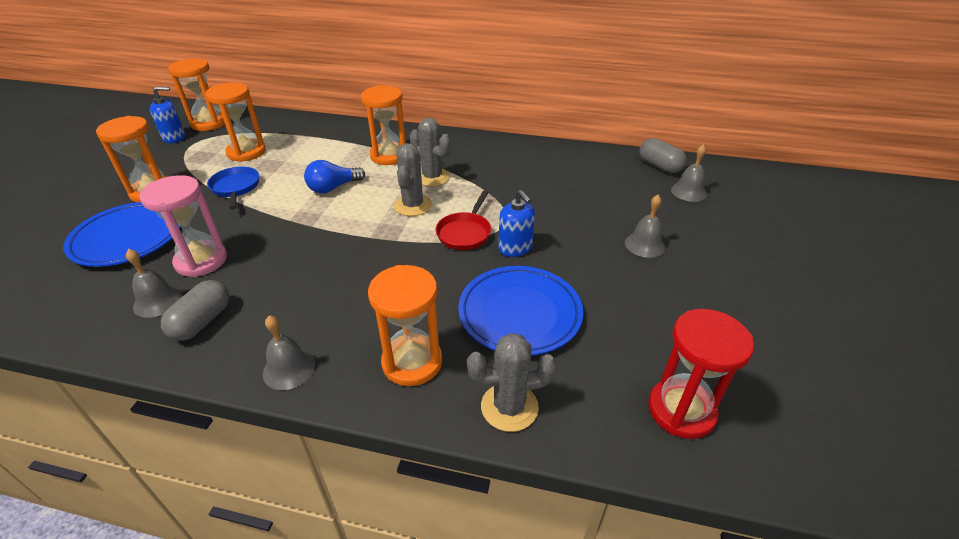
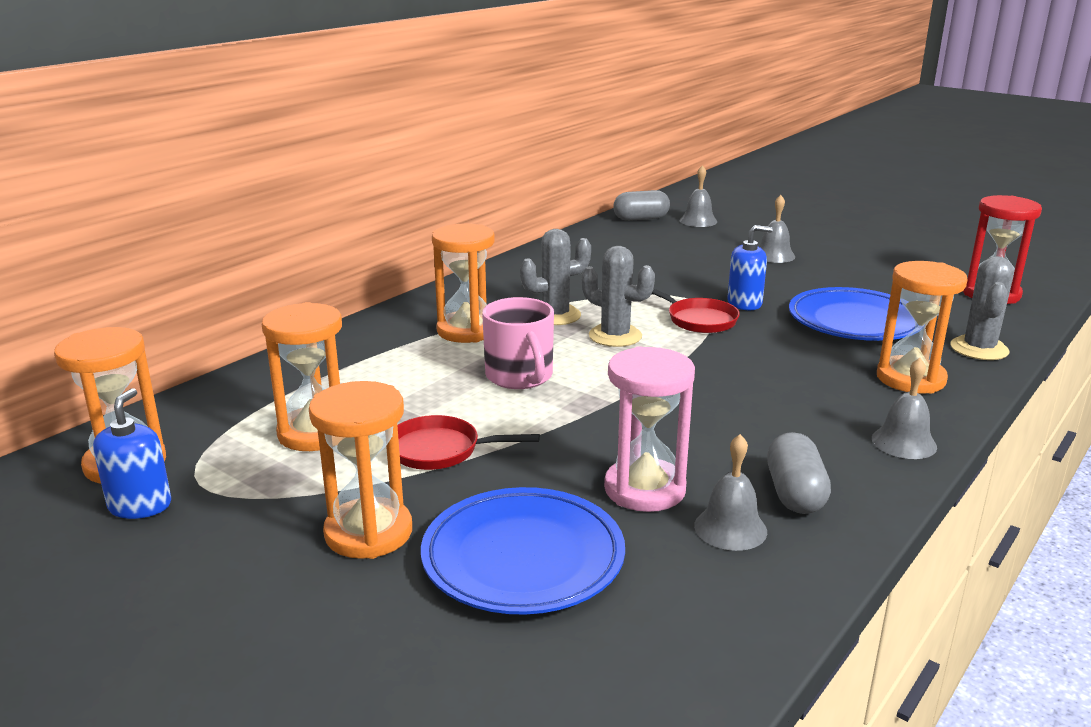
camera: 65 degrees left, 15 degrees down
(202, 321) = (794, 493): grey capsule -> grey capsule turned 45 degrees clockwise
(236, 188) = (440, 450): blue pan -> red pan
(333, 188) = (520, 377): blue light bulb -> pink mug

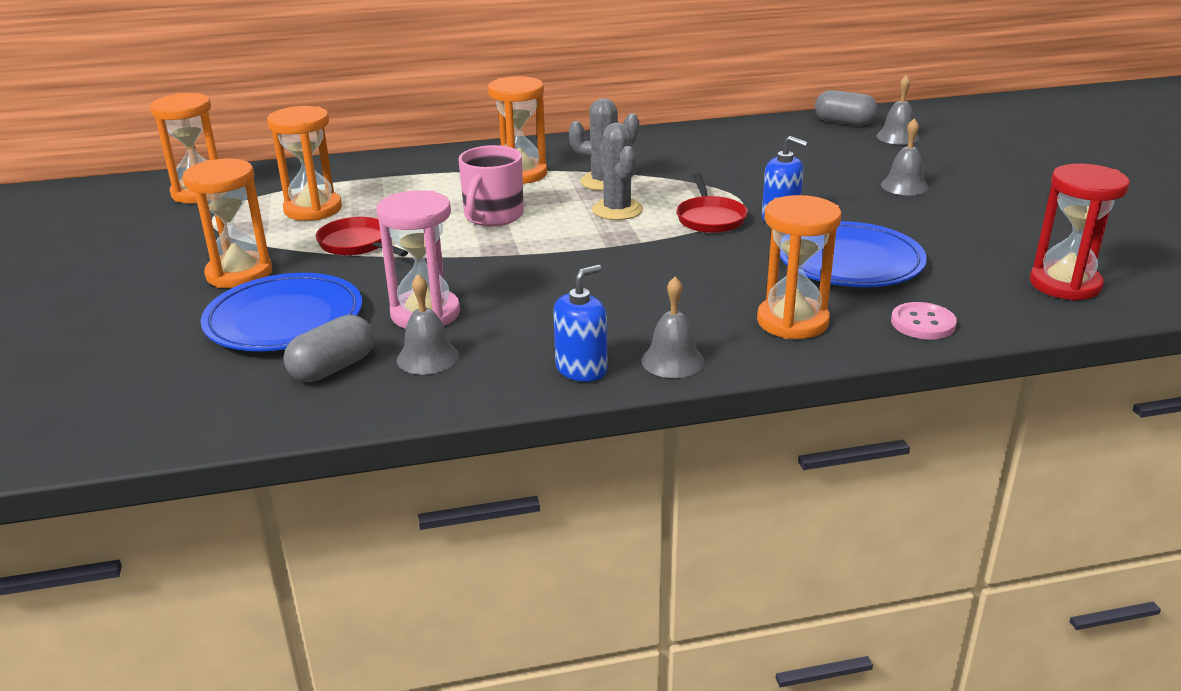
camera: 40 degrees right, 5 degrees up
(140, 505) = (170, 217): blue soap dispenser -> blue soap dispenser (581, 369)
(794, 493) = (514, 357): grey capsule -> grey capsule (333, 368)
(979, 349) = (923, 323): grey cactus -> pink button

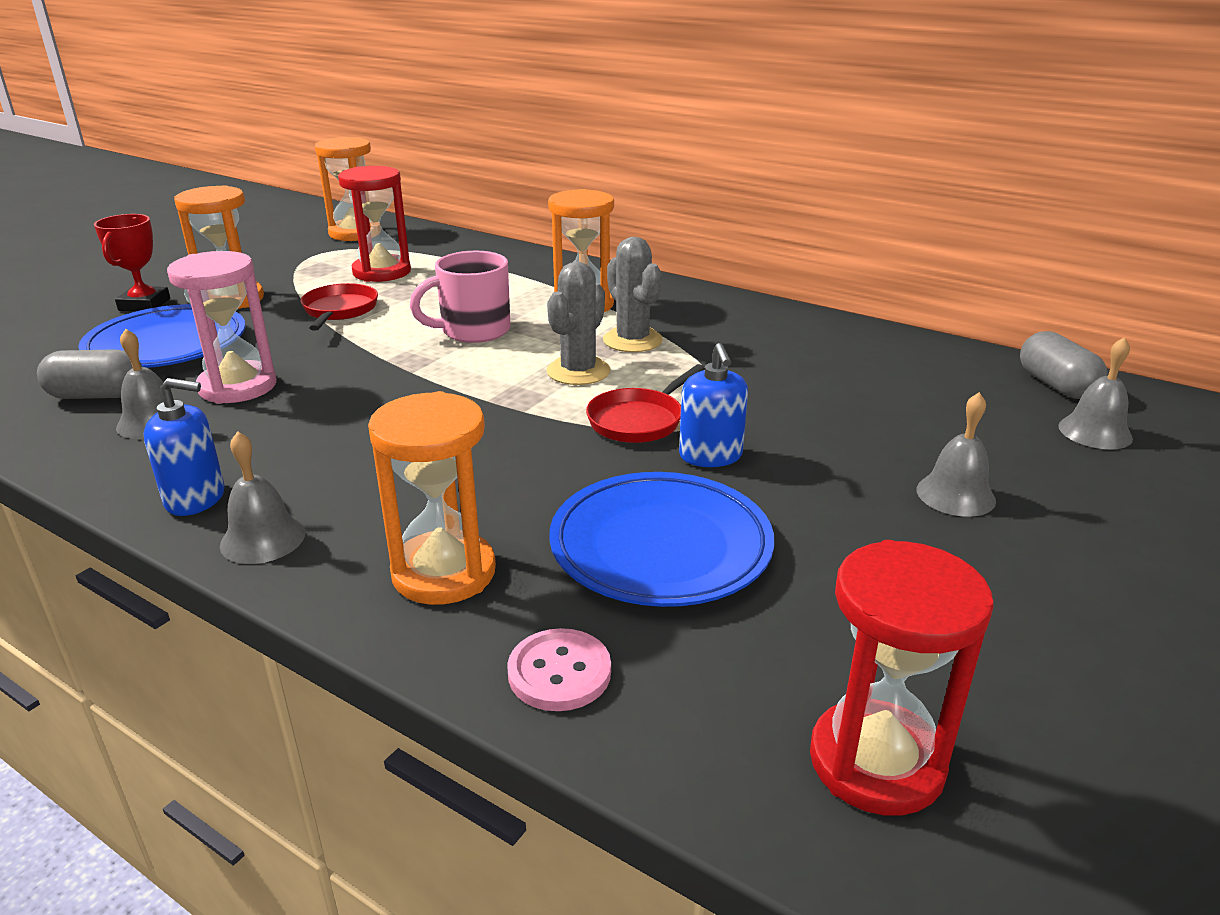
camera: 45 degrees right, 0 degrees up
(165, 309) = (144, 304): none -> red trophy
(313, 209) = (382, 272): orange hourglass -> red hourglass

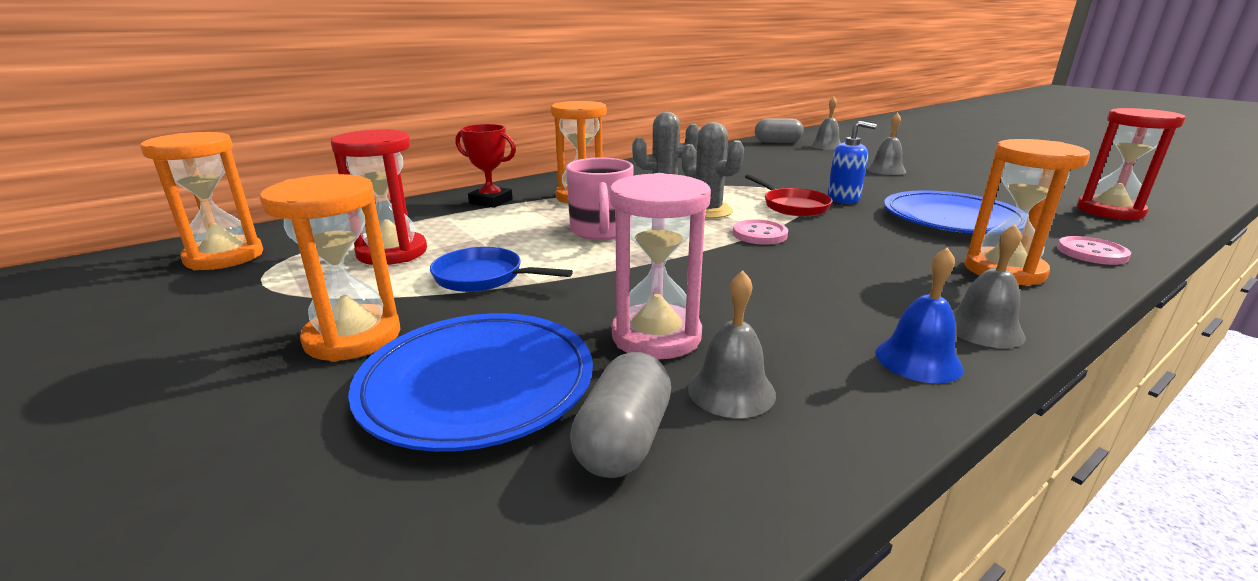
camera: 70 degrees left, 5 degrees down
(144, 304) = (264, 412): red trophy -> red trophy (491, 201)
(196, 498) = (918, 360): blue soap dispenser -> blue bell
(339, 311) = (483, 277): red pan -> blue pan
(506, 407) = (759, 234): none -> pink button

